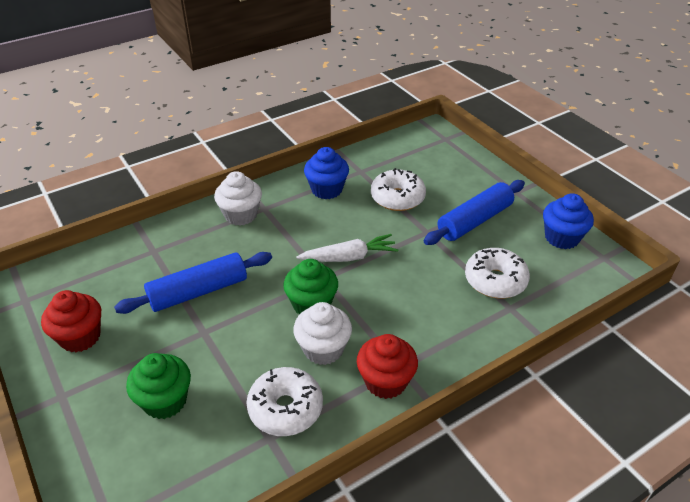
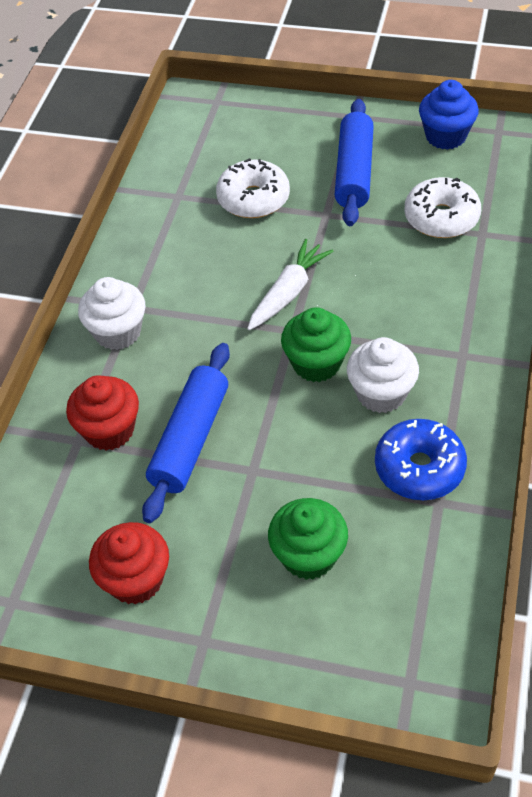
camera: 40 degrees left, 10 degrees up
(285, 408) = (419, 468): white donut -> blue donut
(327, 189) = (170, 240): blue cupcake -> none
(385, 381) = (467, 376): red cupcake -> red cupcake (109, 430)

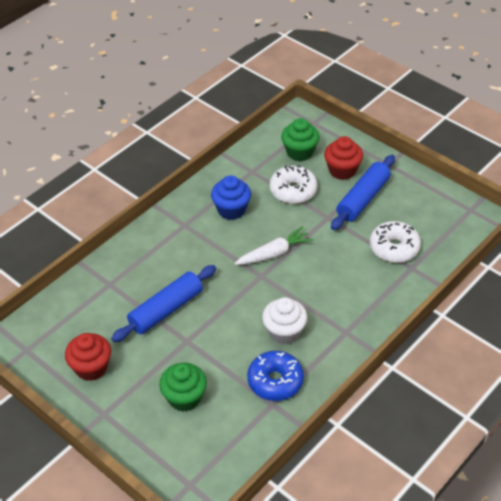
camera: 25 degrees right, 5 degrees down
(109, 430) = (128, 286): red cupcake -> red cupcake (342, 170)
(118, 332) = (167, 235): white cupcake -> none
(316, 363) = (261, 300): green cupcake -> green cupcake (299, 152)
(445, 136) = (435, 199): blue cupcake -> blue cupcake (231, 210)

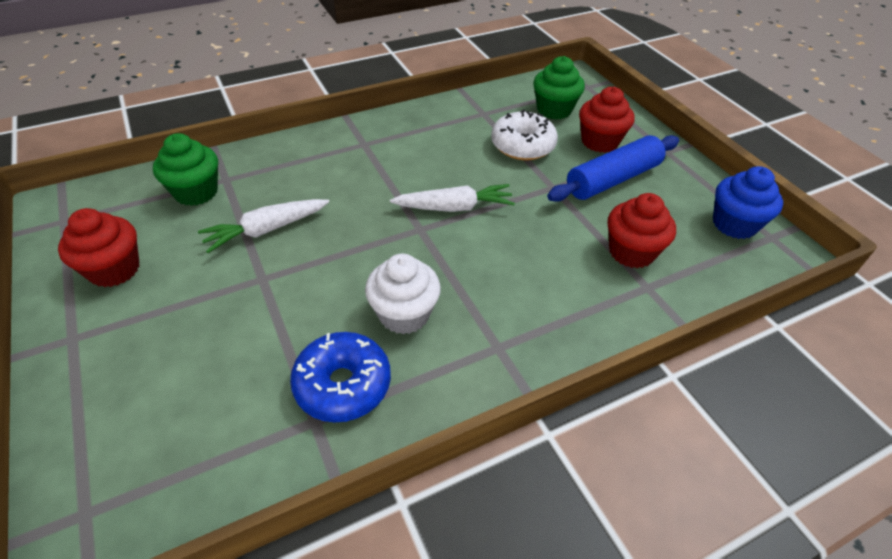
camera: 20 degrees right, 0 degrees up
(166, 310) = (266, 230): blue rolling pin -> white carrot
(184, 398) = (195, 358): green cupcake -> green cupcake (196, 192)
(231, 210) = (432, 144): blue cupcake -> blue cupcake (734, 224)
(394, 248) = (631, 252): white donut -> red cupcake

